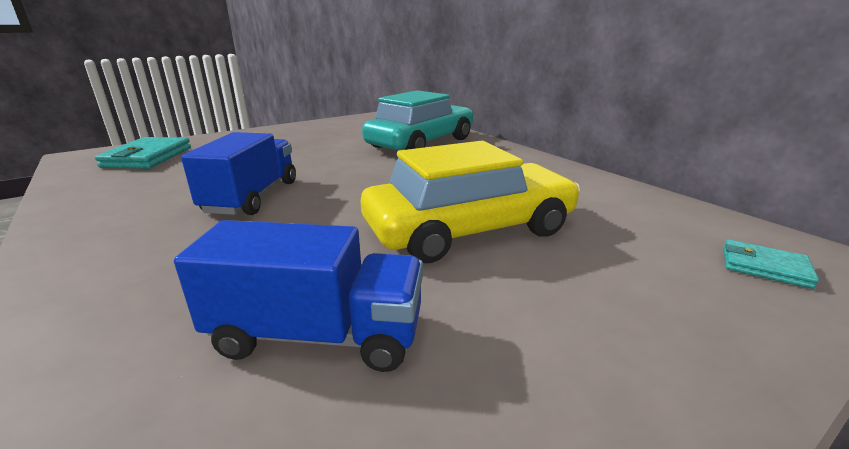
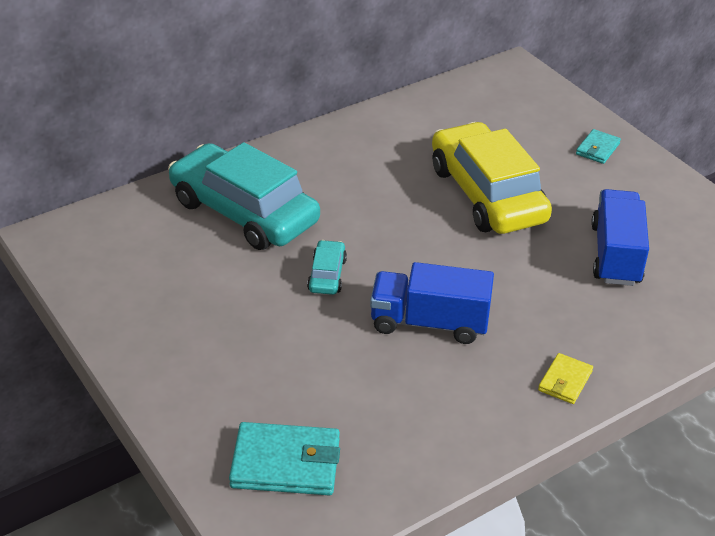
camera: 90 degrees left, 15 degrees up
(85, 265) = (565, 381): none -> yellow wallet
(339, 164) = (327, 275): none -> turquoise car
(764, 267) = (524, 94): turquoise wallet -> turquoise wallet (597, 149)

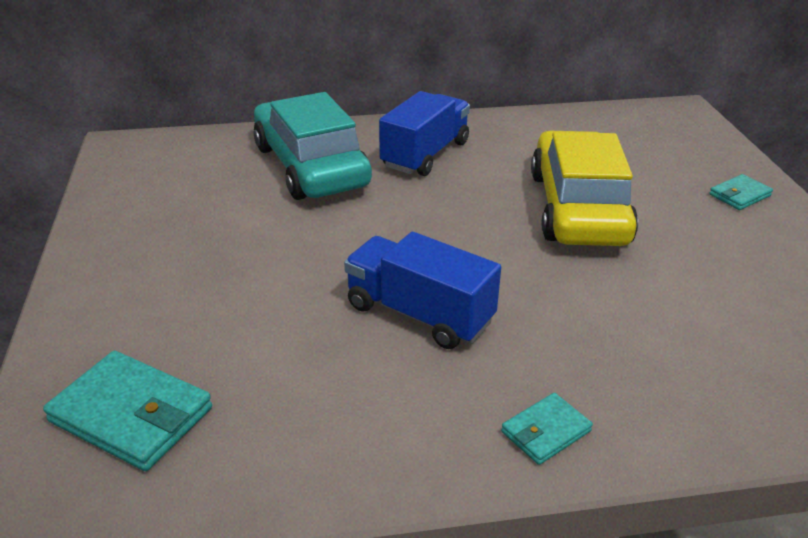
camera: 25 degrees right, 5 degrees down
(327, 275) = (345, 238): turquoise car -> none
(565, 381) = (546, 431): yellow wallet -> turquoise wallet
(615, 255) = (703, 304): blue truck -> blue truck (425, 155)

